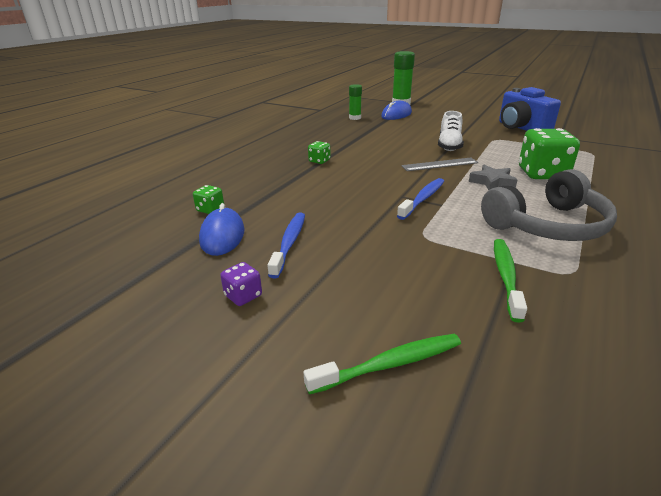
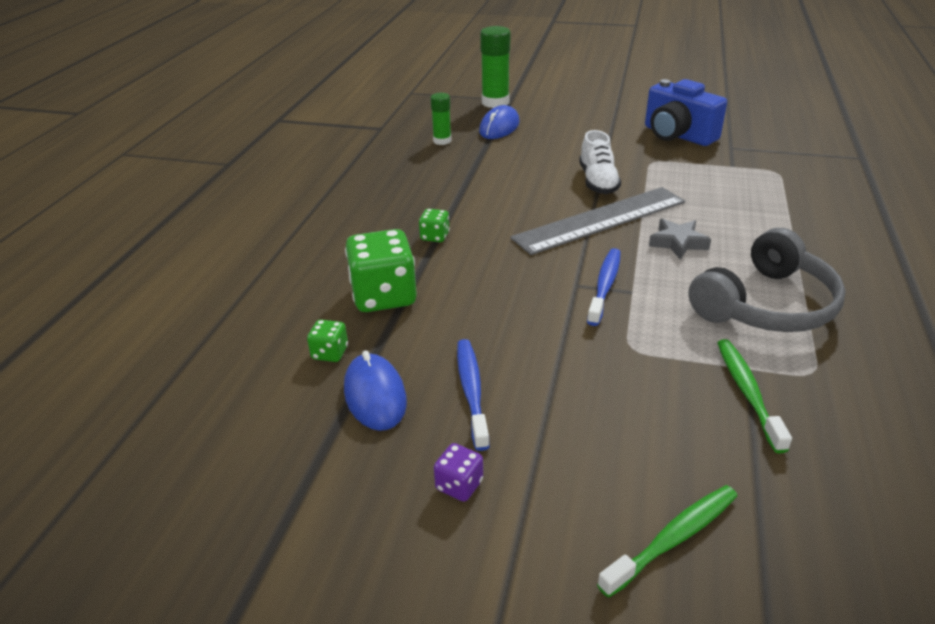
camera: 15 degrees left, 5 degrees up
(440, 164) = (600, 220): grey ruler -> grey ruler, size x1.81
(542, 174) = (731, 219): green dice -> green dice (384, 296)

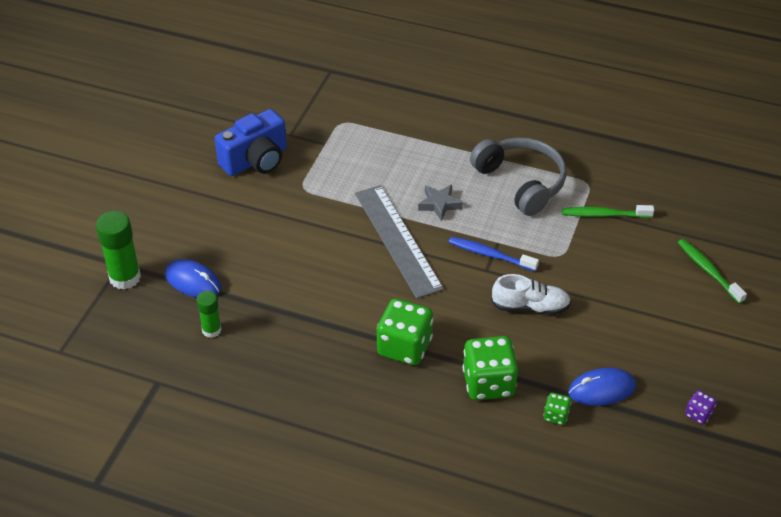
camera: 85 degrees left, 10 degrees up
(435, 236) = (404, 347): green dice -> green dice, size x2.12
(459, 485) = (677, 351): purple dice -> purple dice (698, 414)
(472, 391) = (599, 339): blue toothbrush -> none
(598, 181) = (332, 229): white shoe -> white shoe (530, 307)

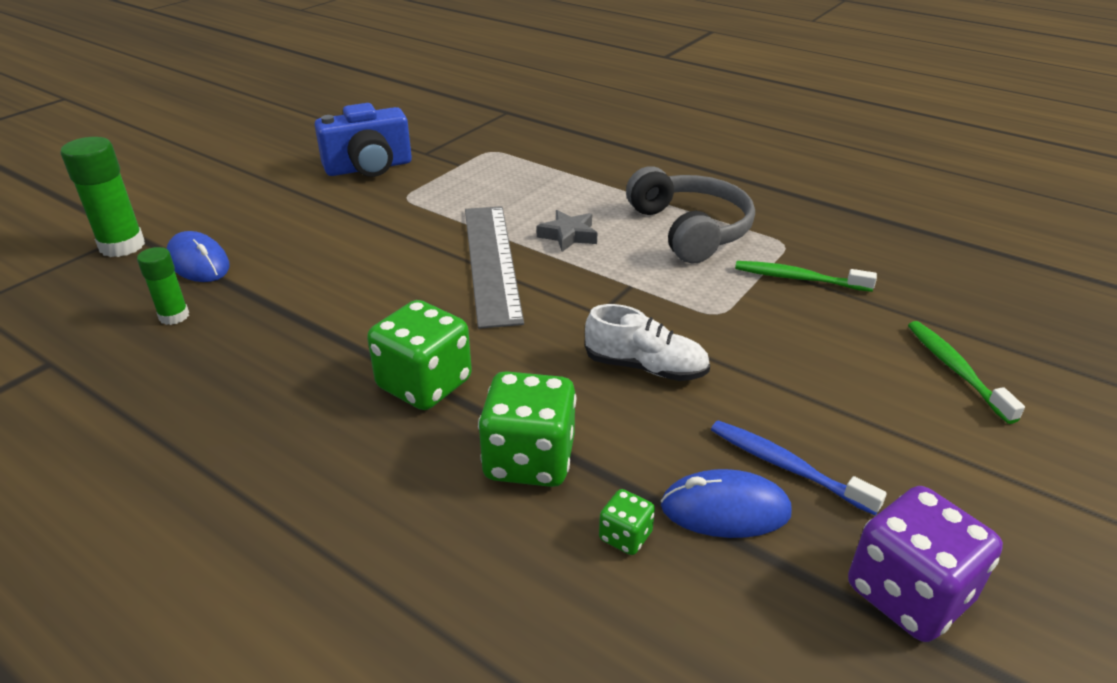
camera: 15 degrees right, 10 degrees down
(490, 255) = (612, 297): blue toothbrush -> blue toothbrush (787, 467)
(698, 414) = (908, 594): purple dice -> purple dice, size x2.12

